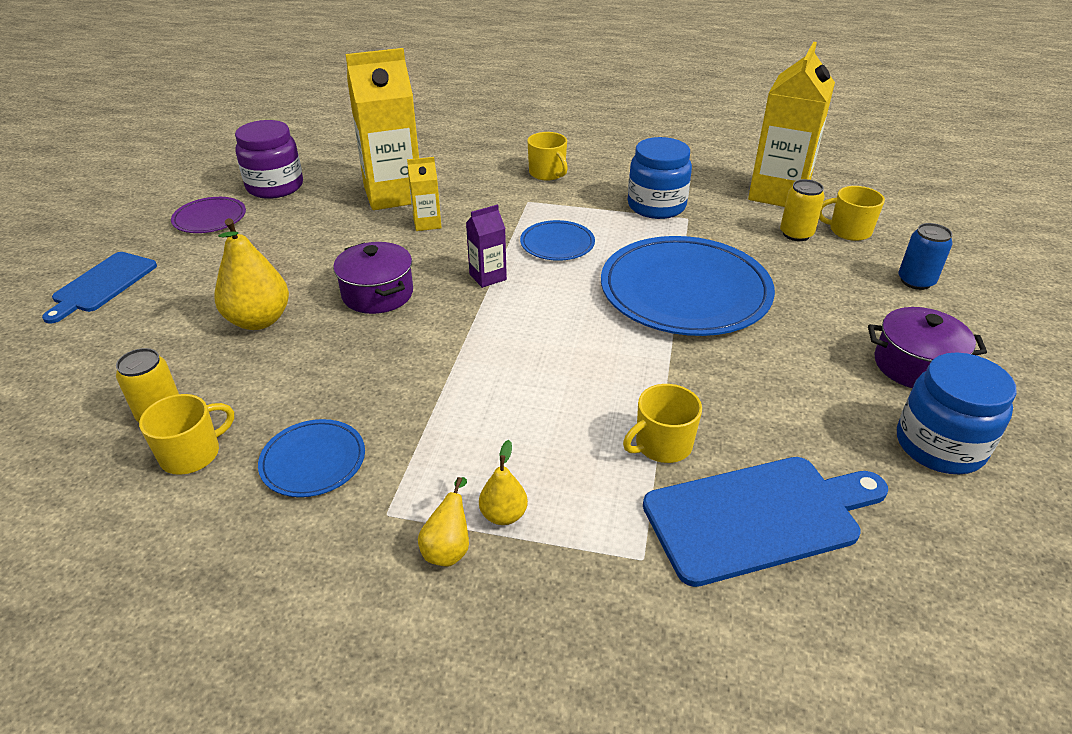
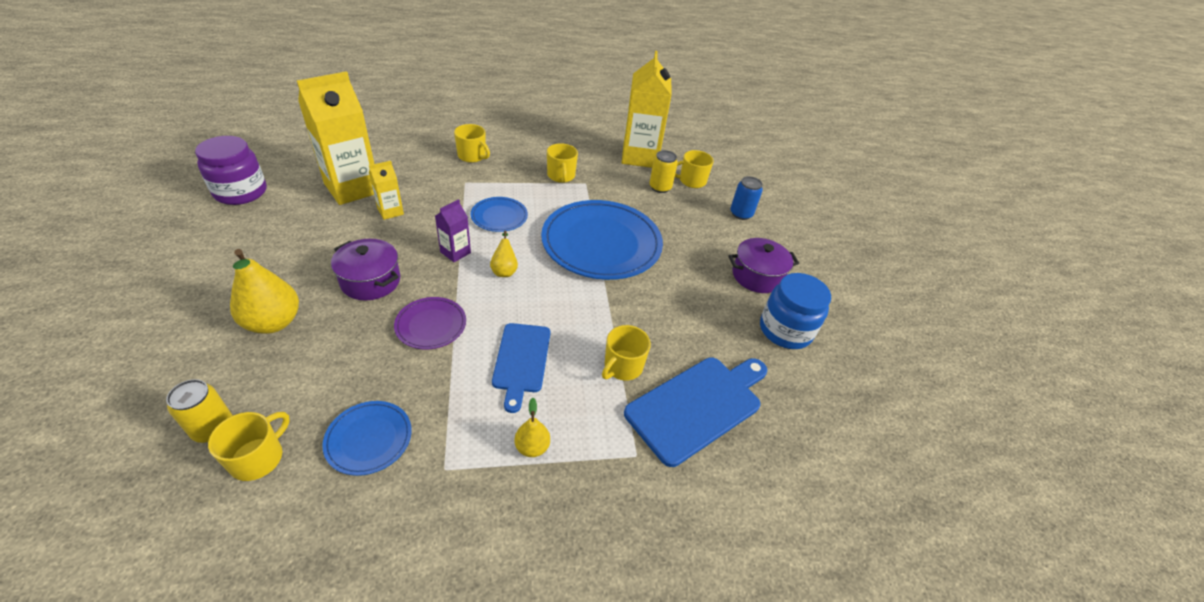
camera: 25 degrees left, 5 degrees up
(102, 285) = (101, 313): blue cutting board -> blue cutting board (521, 361)
(210, 218) = (188, 231): purple plate -> purple plate (431, 325)
(448, 548) = (501, 484): yellow pear -> yellow pear (504, 270)
(656, 206) = (561, 176): blue jar -> yellow mug

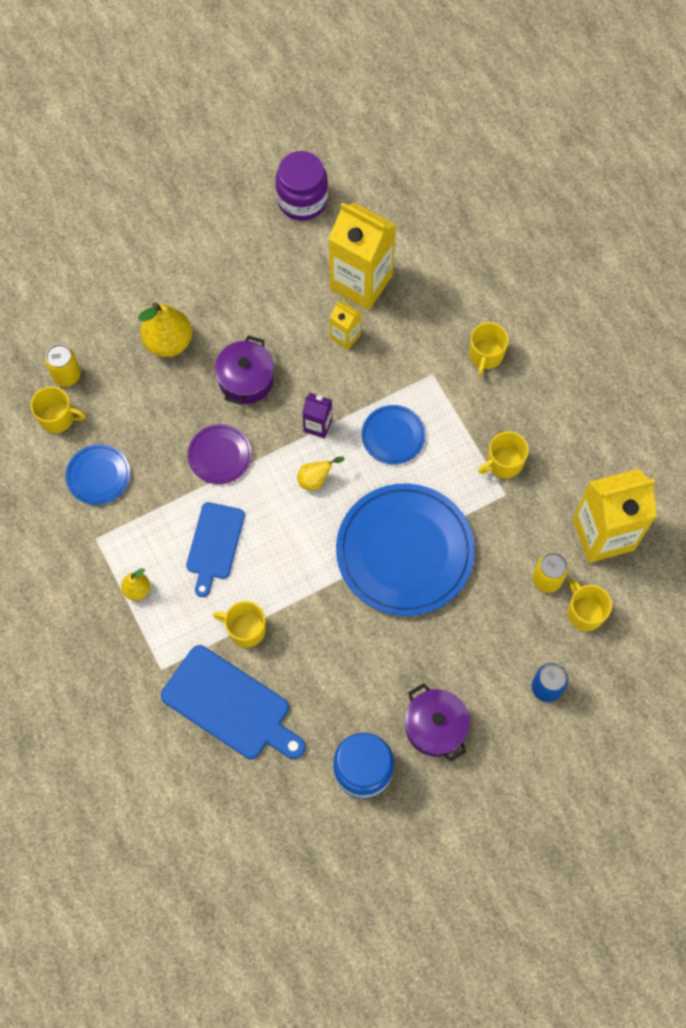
camera: 75 degrees right, 25 degrees up
(521, 361) = (214, 545): blue cutting board -> blue cutting board turned 60 degrees counterclockwise

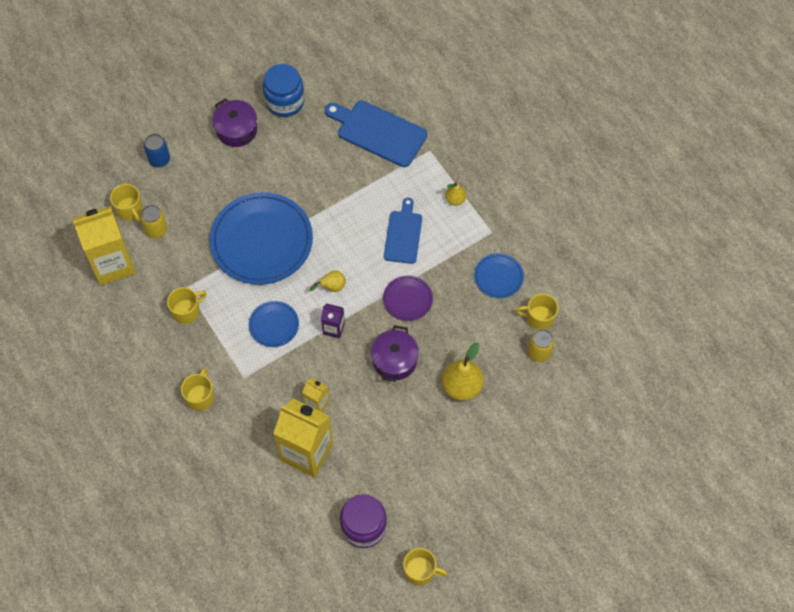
camera: 175 degrees right, 5 degrees down
(245, 629) = (373, 180): yellow mug -> yellow mug (420, 571)

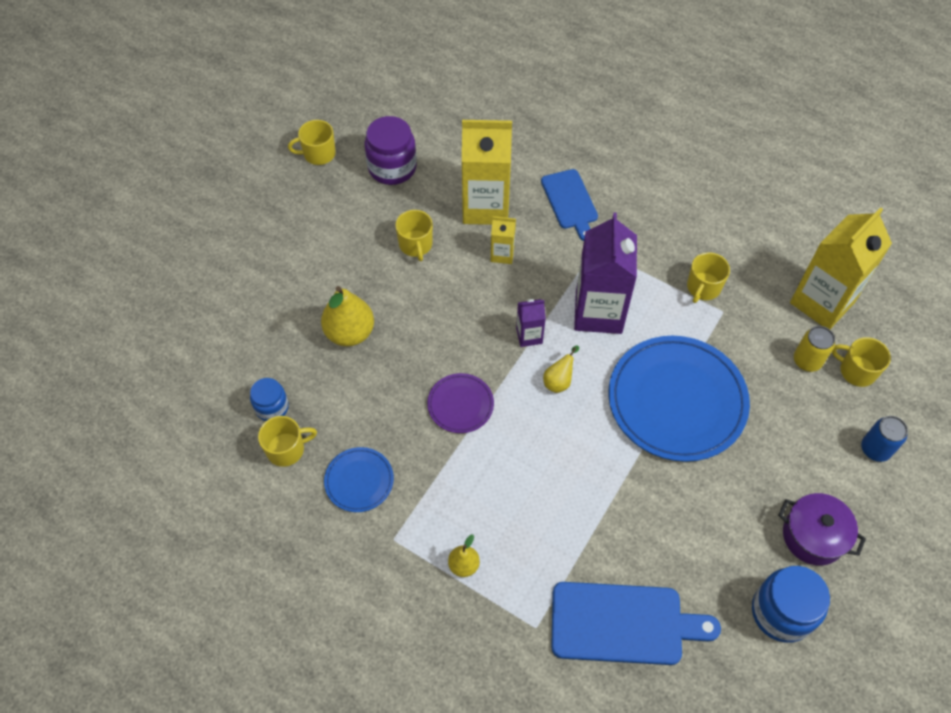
camera: 155 degrees right, 5 degrees down
(200, 397) = (627, 213): yellow mug -> yellow mug (416, 245)
(274, 325) = (598, 312): blue plate -> purple carton
(394, 360) = (440, 330): purple pot -> none
(403, 234) = (508, 485): blue cutting board -> blue cutting board (570, 202)
(539, 352) = (272, 407): yellow can -> blue jar

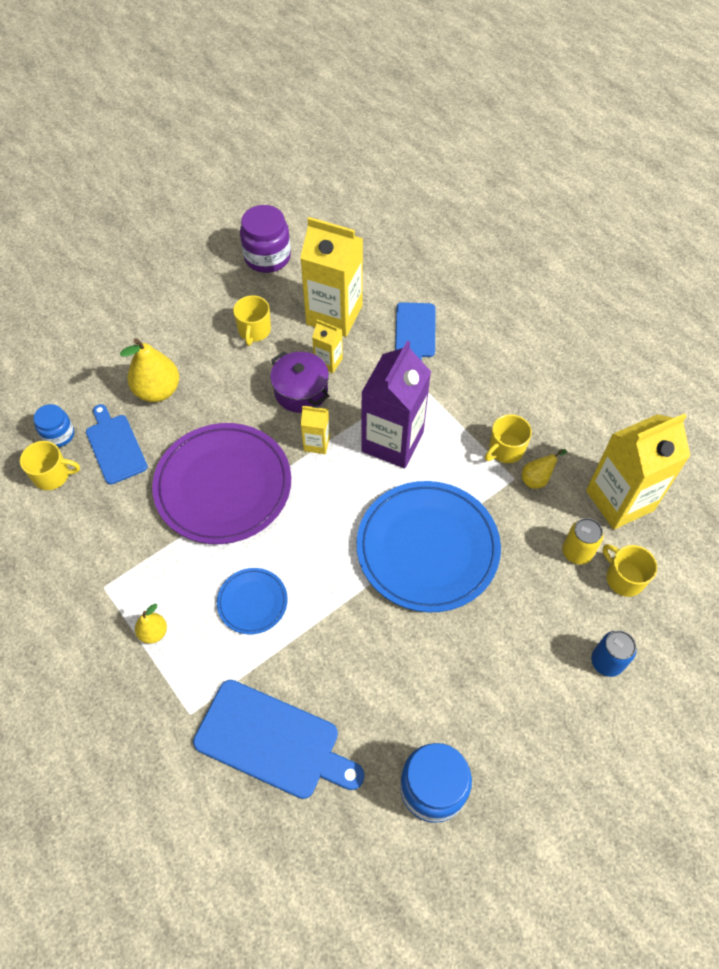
camera: 20 degrees right, 0 degrees up
(318, 154) = (209, 227): yellow mug -> none
(335, 400) = (115, 446): none -> blue cutting board
(359, 481) = (100, 524): blue plate -> blue plate (252, 602)
(460, 404) = (223, 486): purple plate -> purple plate, size x2.10
(529, 336) = (316, 443): purple carton -> yellow carton
(559, 381) = (324, 493): yellow pear -> yellow pear (537, 479)
(813, 536) = (501, 725): purple pot -> purple pot (301, 391)

